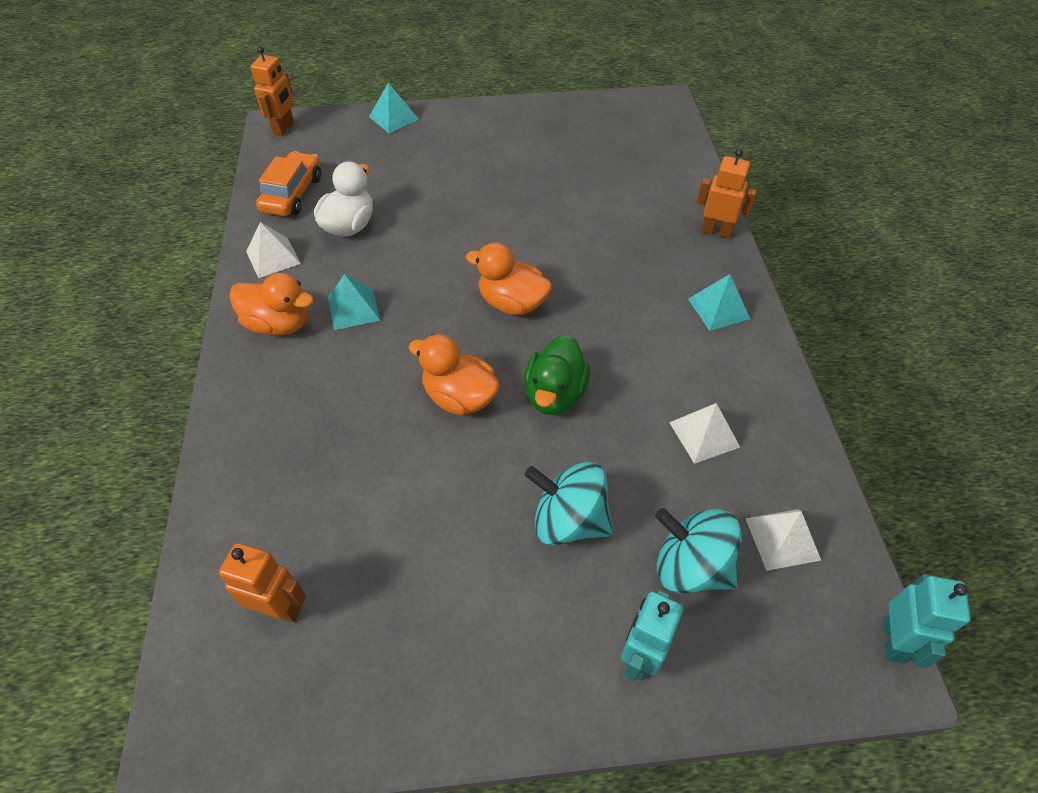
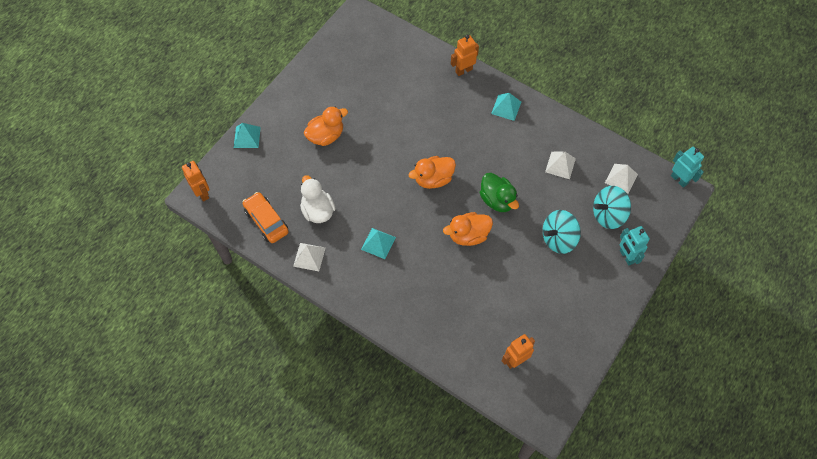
camera: 50 degrees left, 10 degrees up
(279, 324) = (360, 279): orange duck -> orange duck (326, 136)

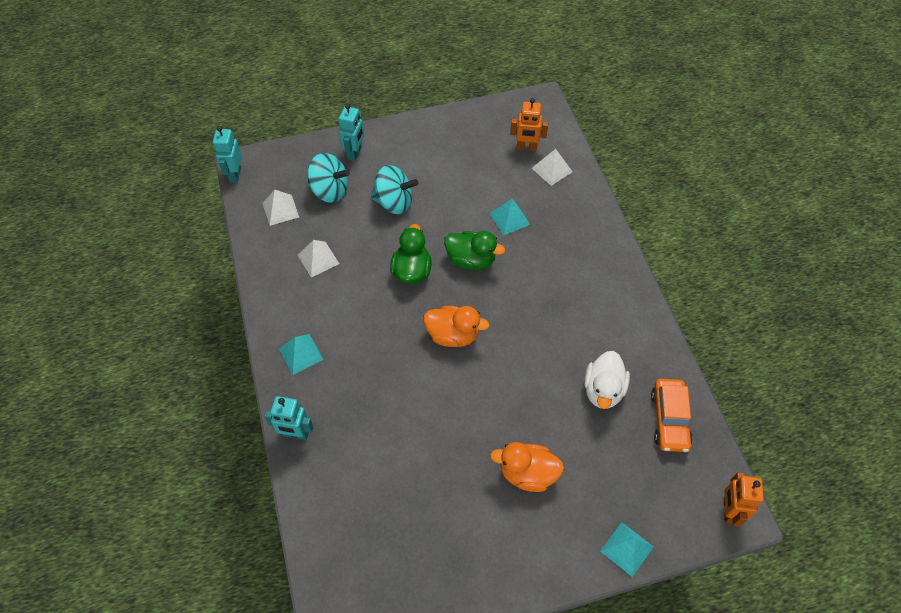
camera: 140 degrees left, 5 degrees down
(309, 257) = (646, 349): white pyramid -> white pyramid (552, 170)
(378, 243) = (564, 313): turquoise pyramid -> turquoise pyramid (509, 218)
(463, 70) = (295, 434): orange robot -> turquoise robot
(468, 235) = (471, 260): orange duck -> green duck

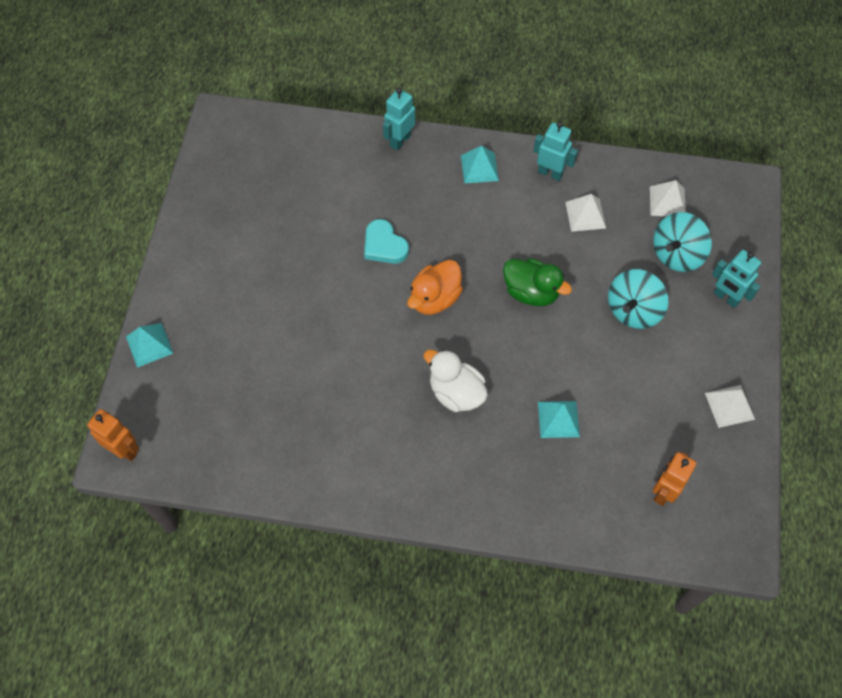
camera: 115 degrees right, 5 degrees up
(235, 174) = (736, 175): turquoise robot -> turquoise robot (550, 173)
(420, 396) = (384, 245): none -> turquoise heart
(471, 260) = (518, 354): green duck -> none
(527, 473) = (260, 299): orange duck -> none
(552, 170) = (614, 504): white pyramid -> white pyramid (729, 406)
(603, 390) = (301, 405): white duck -> white duck (456, 393)
(669, 419) = (237, 450): orange car -> none

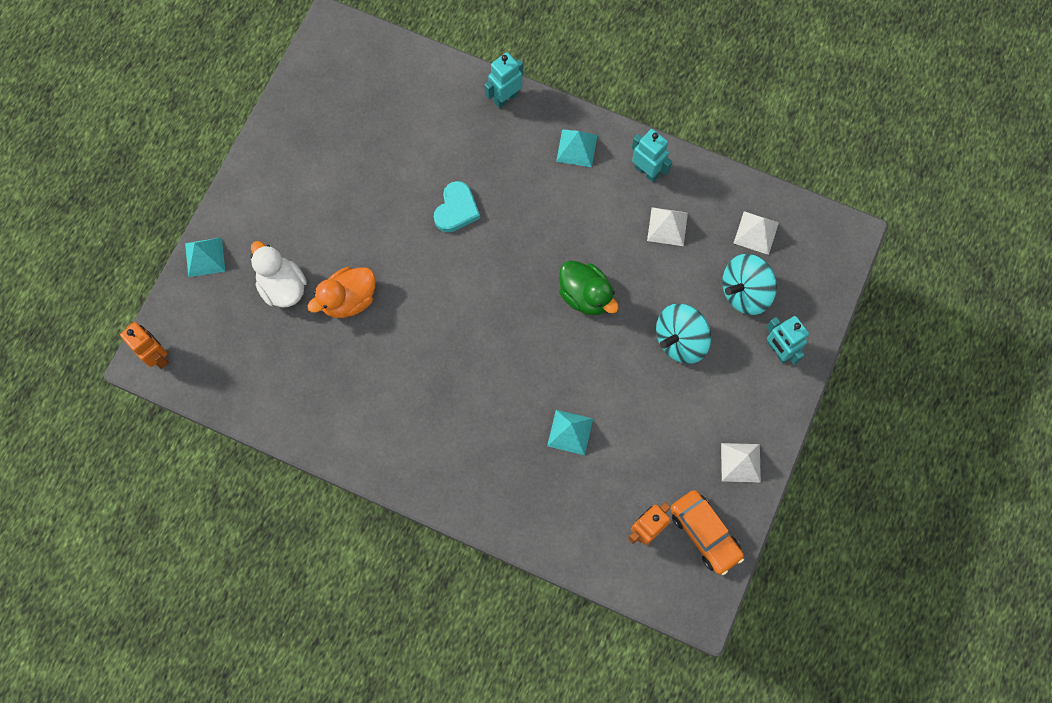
camera: 15 degrees right, 10 degrees up
(384, 245) = (456, 209): turquoise heart -> turquoise heart turned 135 degrees counterclockwise
(435, 298) = (489, 278): orange duck -> orange duck (349, 300)
(456, 393) = (480, 380): white duck -> white duck (282, 286)
(721, 481) = (705, 533): none -> orange car

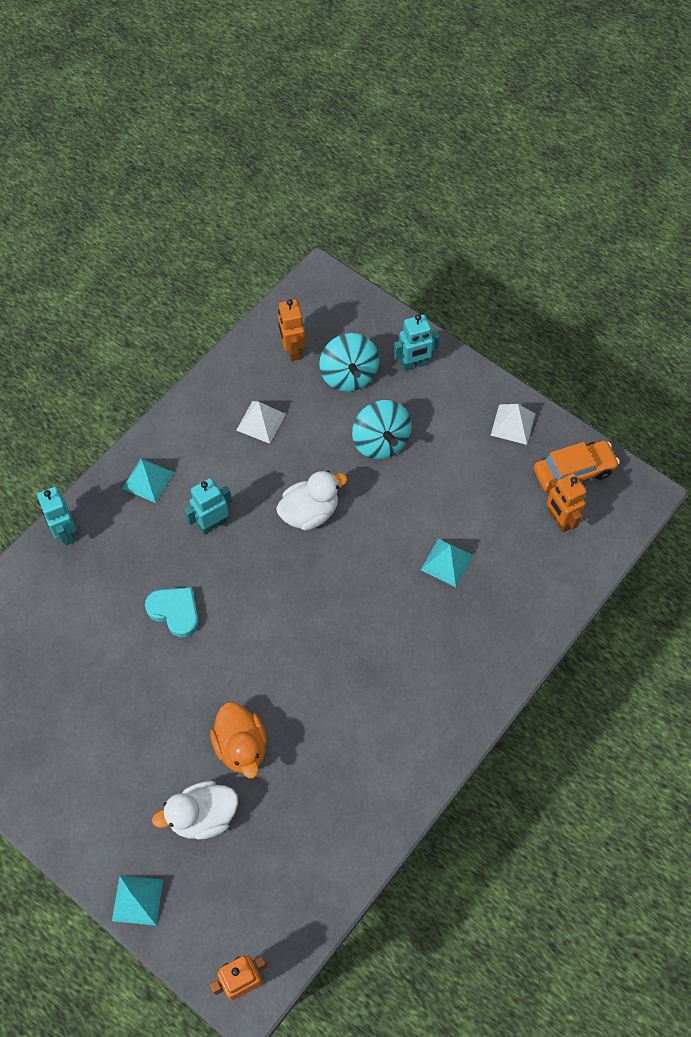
camera: 75 degrees left, 10 degrees down
(586, 296) = (310, 512): green duck -> white duck
(647, 171) = (196, 424): turquoise robot -> turquoise robot (212, 524)
(756, 233) = (292, 350): white pyramid -> orange robot

